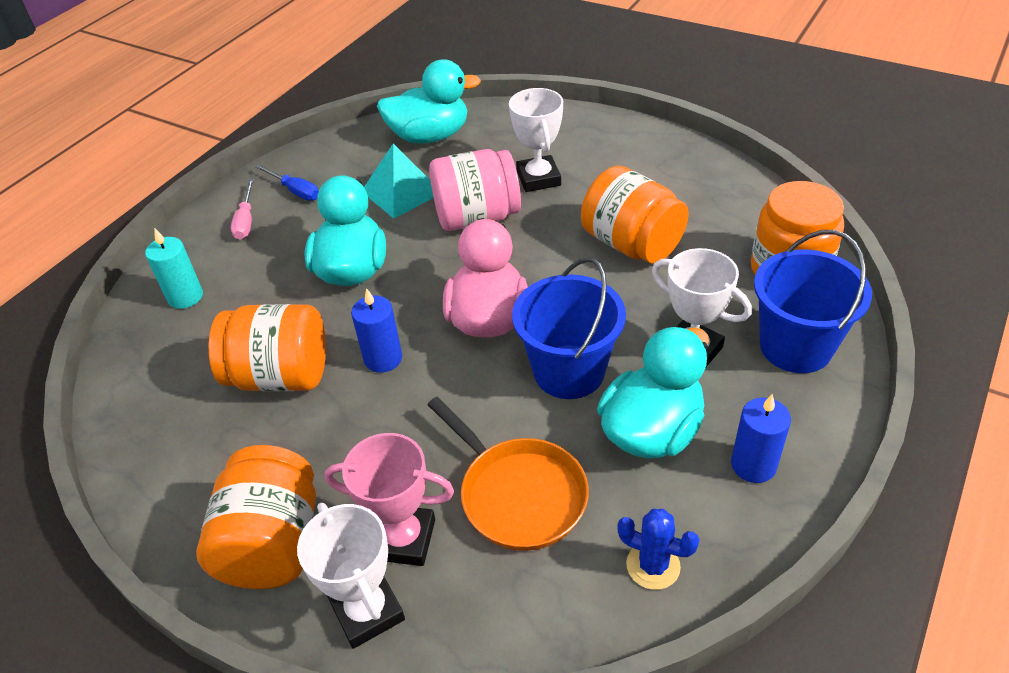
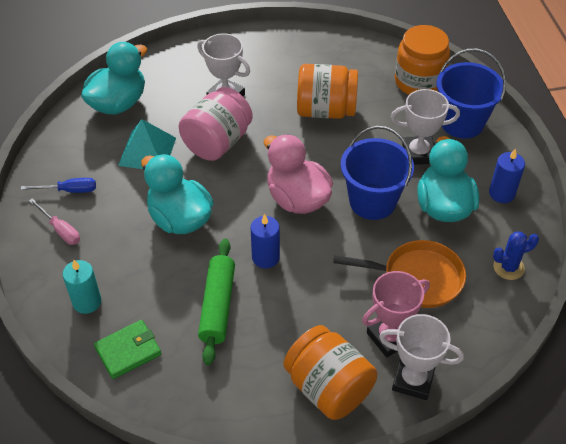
camera: 45 degrees left, 5 degrees up
(158, 364) = (128, 351): none -> green wallet
(280, 376) = (217, 306): orange jar -> green rolling pin

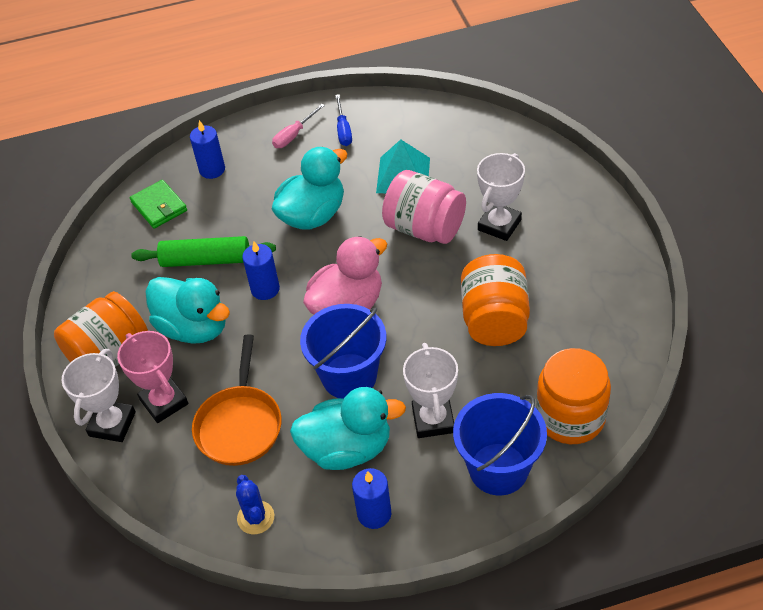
camera: 90 degrees right, 0 degrees up
(87, 302) = (212, 169): turquoise candle -> blue candle
(118, 103) = (471, 140): turquoise duck -> turquoise duck (194, 327)

